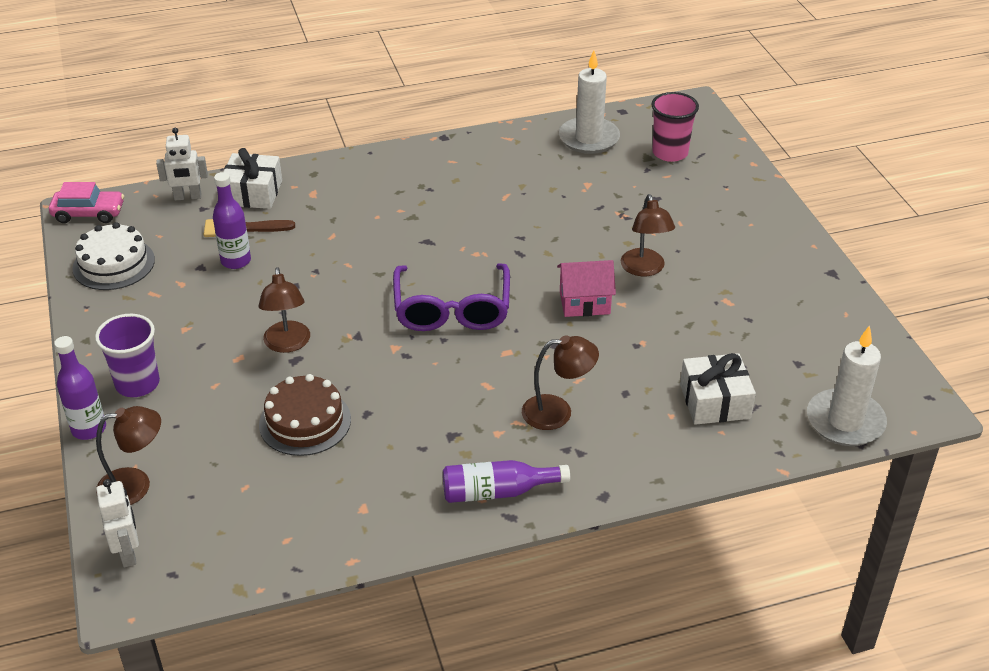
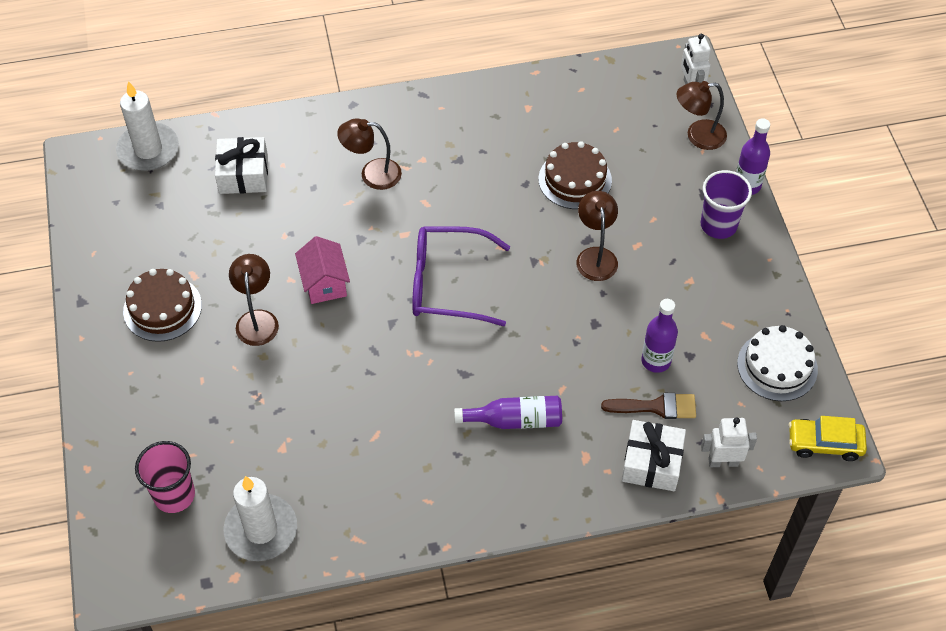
camera: 175 degrees left, 15 degrees up
(89, 213) = (824, 443): pink car -> yellow car
(452, 310) = (447, 284): purple glasses -> purple glasses turned 90 degrees counterclockwise
(498, 492) = (429, 113): purple bottle -> purple bottle (515, 420)
(584, 302) = (324, 283): pink house -> pink house turned 75 degrees clockwise
(745, 272) = (162, 308): none -> brown cake

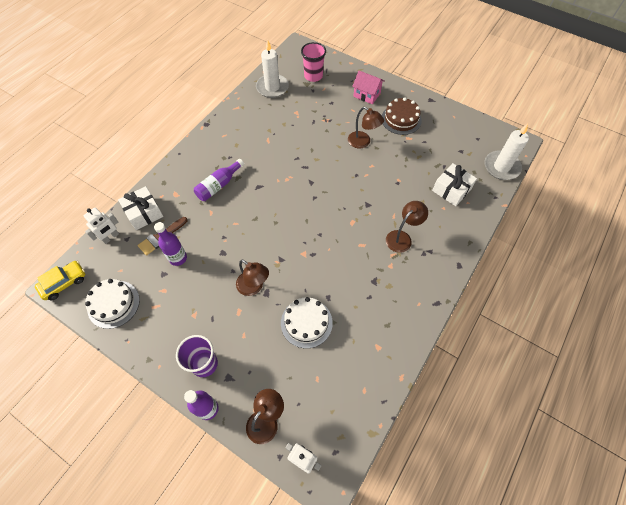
camera: 135 degrees right, 5 degrees up
(324, 283) = (357, 175): pink house -> pink house (367, 95)
(447, 284) = (307, 216): purple glasses -> none
(575, 179) = (306, 322): brown cake -> white cake

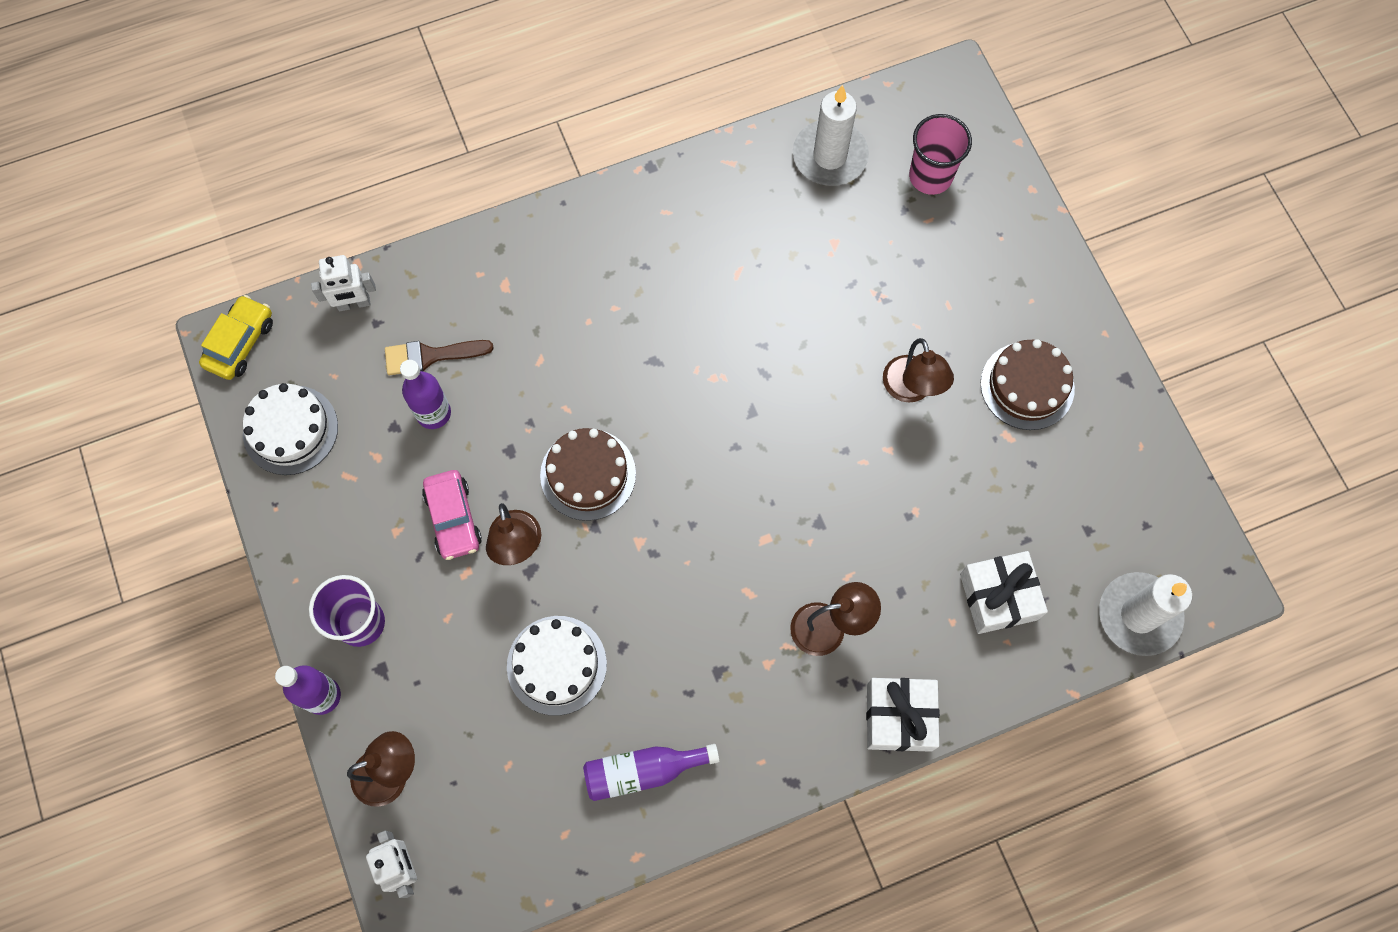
camera: 35 degrees right, 10 degrees up
(64, 283) = (240, 343): yellow car -> yellow car turned 60 degrees counterclockwise
(144, 213) = (432, 290): white gift -> white gift (899, 717)
(217, 293) = (453, 518): none -> pink car
(219, 185) = (588, 314): purple bottle -> purple bottle (643, 771)
(263, 241) = (588, 474): none -> brown cake
(367, 95) = (1004, 286): pink house -> none

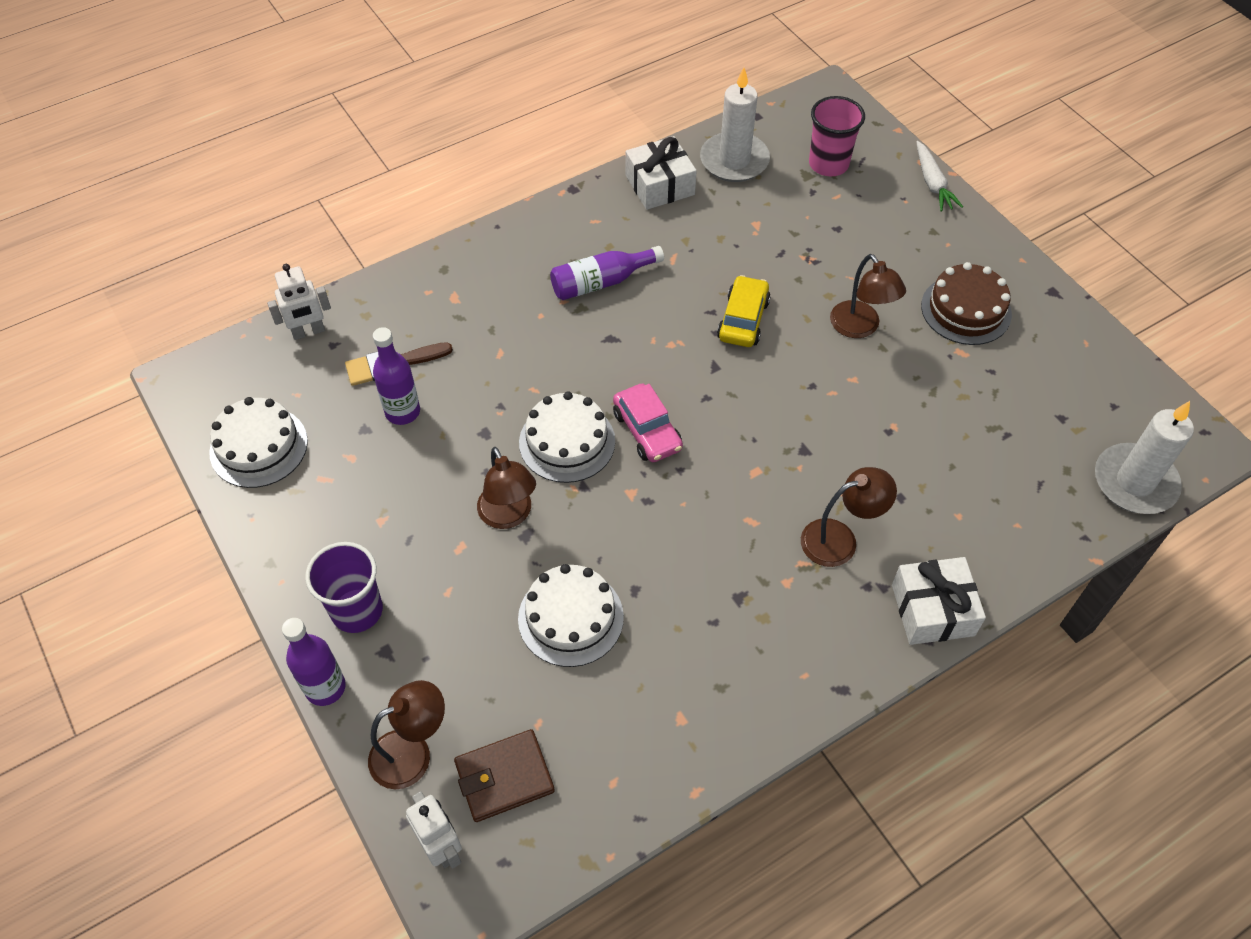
camera: 10 degrees left, 15 degrees down
(240, 343) = (198, 379): yellow car -> yellow car (743, 320)
(453, 518) = (438, 500): pink car -> pink car (647, 431)
(469, 812) = (504, 777): none -> brown wallet
(588, 474) = (567, 442): brown cake -> white cake
(643, 771) = (684, 705): purple bottle -> purple bottle (601, 282)
(998, 597) = (996, 487): white gift -> white gift (660, 185)
(1036, 219) = (932, 183): none -> white carrot

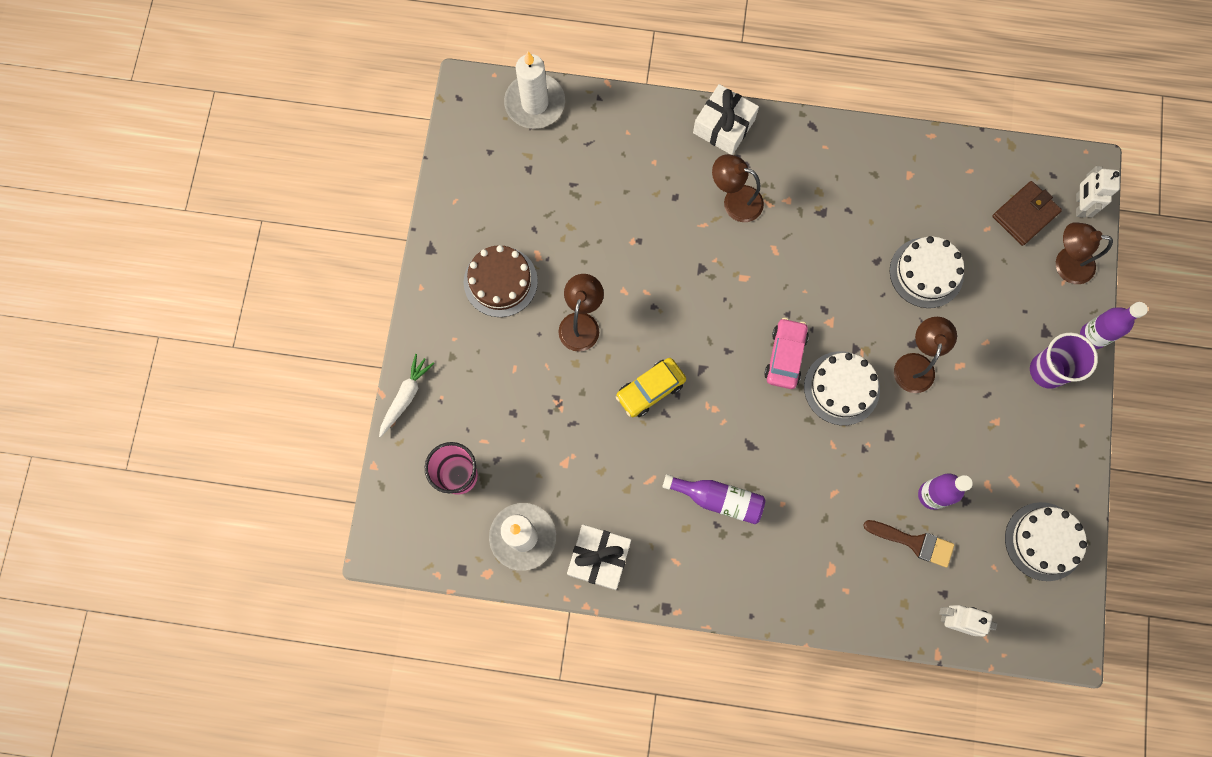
camera: 140 degrees left, 20 degrees up
(504, 777) = (1025, 214): brown wallet -> brown wallet turned 60 degrees counterclockwise

